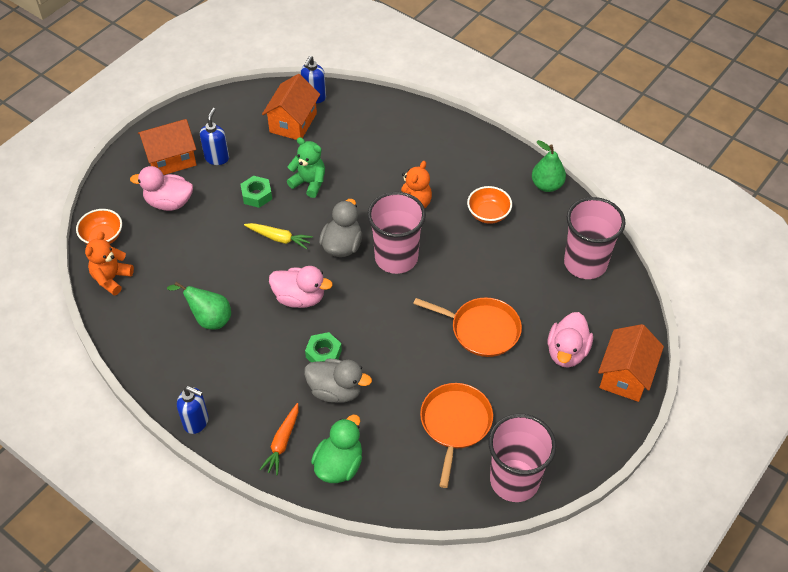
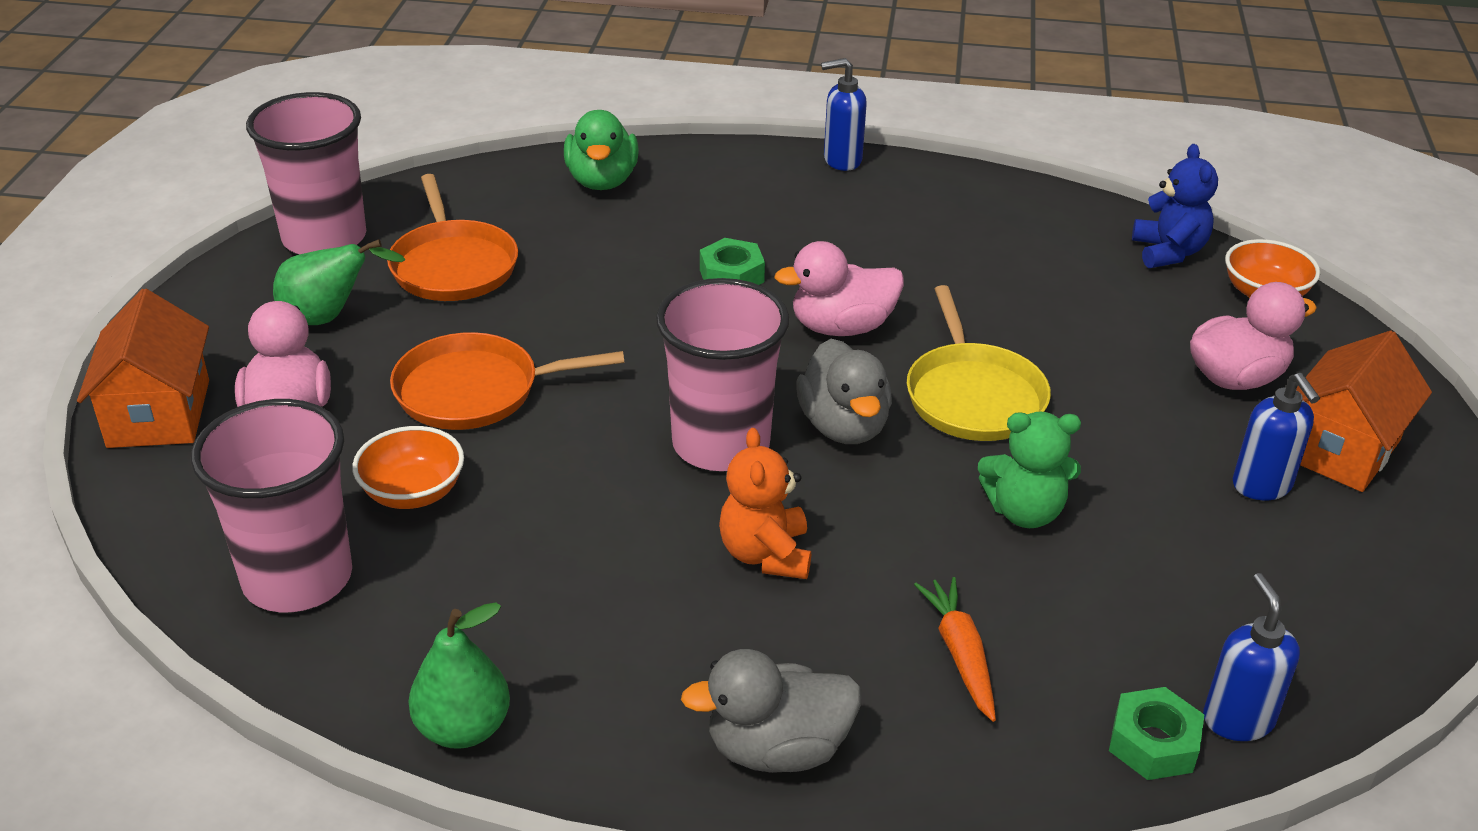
camera: 150 degrees right, 15 degrees down
(111, 278) = (1168, 252): orange teddy bear -> blue teddy bear
(209, 319) = (957, 257): green pear -> green pear (329, 317)
(257, 195) = (1099, 449): green nut -> green nut (1153, 743)
(279, 238) = (973, 396): yellow carrot -> yellow pan
(282, 442) = (702, 177): orange carrot -> orange carrot (960, 654)
(293, 123) = (1207, 629): orange house -> none
(336, 390) = (672, 244): grey duck -> grey duck (777, 749)
(488, 214) = (578, 599): orange bowl -> orange bowl (413, 492)

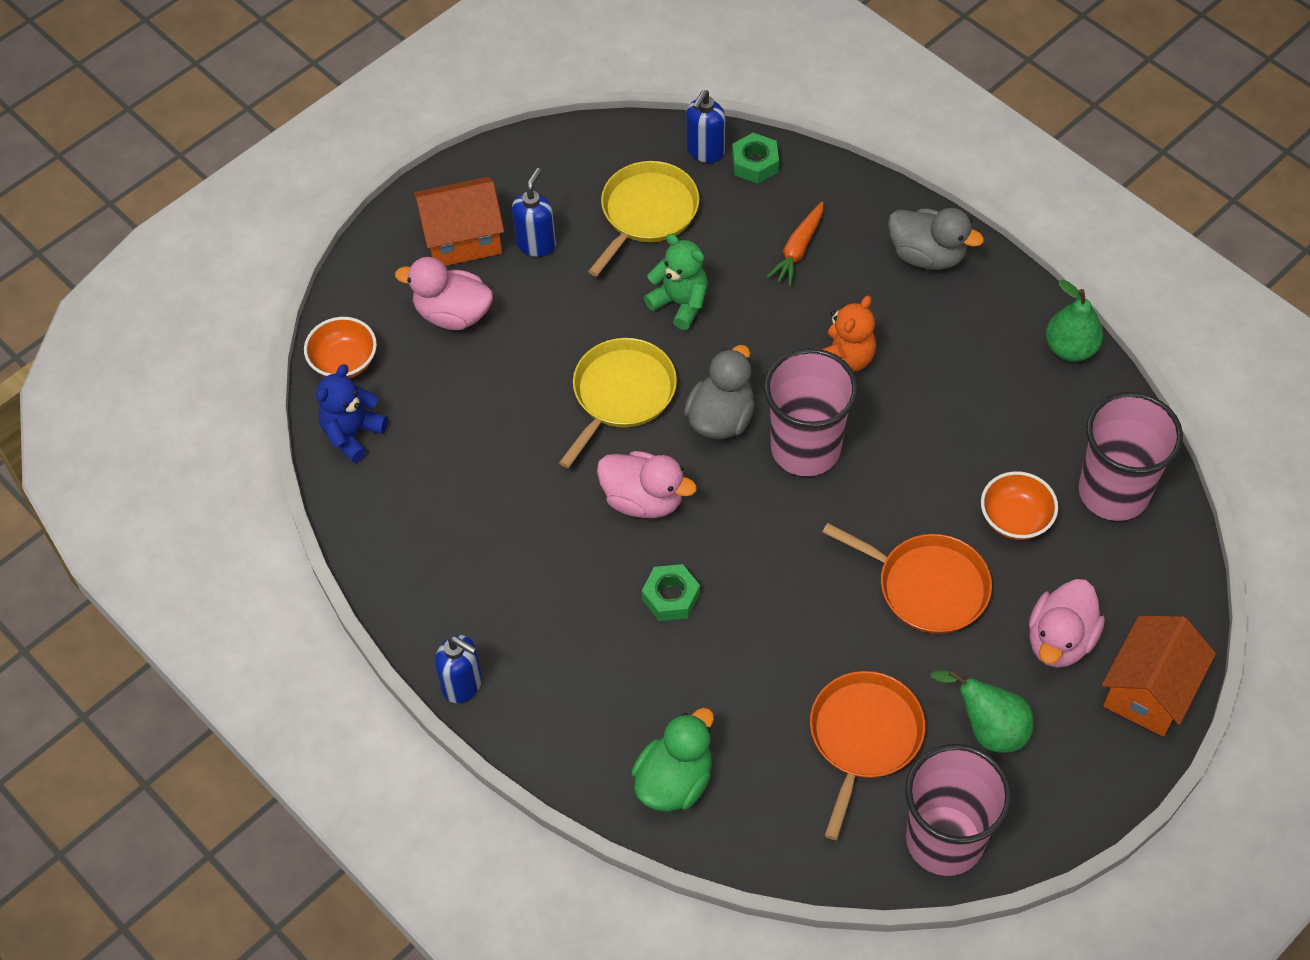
camera: 140 degrees left, 20 degrees up
(1196, 591) = (646, 213): none -> yellow pan

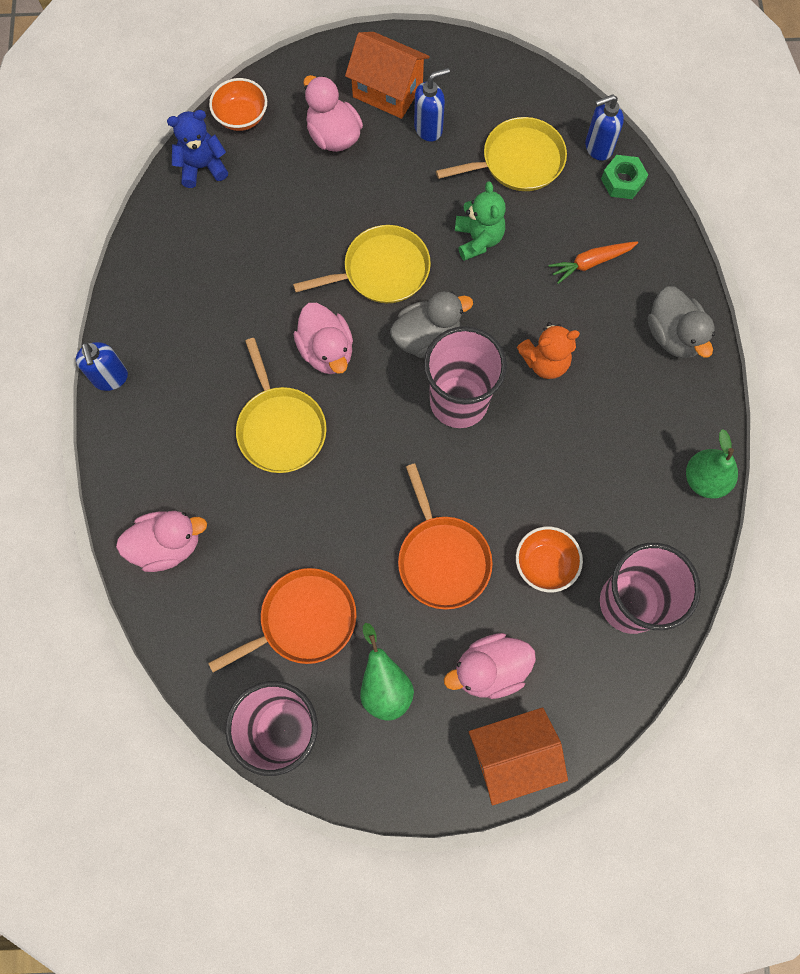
camera: 40 degrees right, 15 degrees up
(671, 597) = (280, 428): green nut -> yellow pan
(674, 781) = (167, 545): green duck -> pink duck

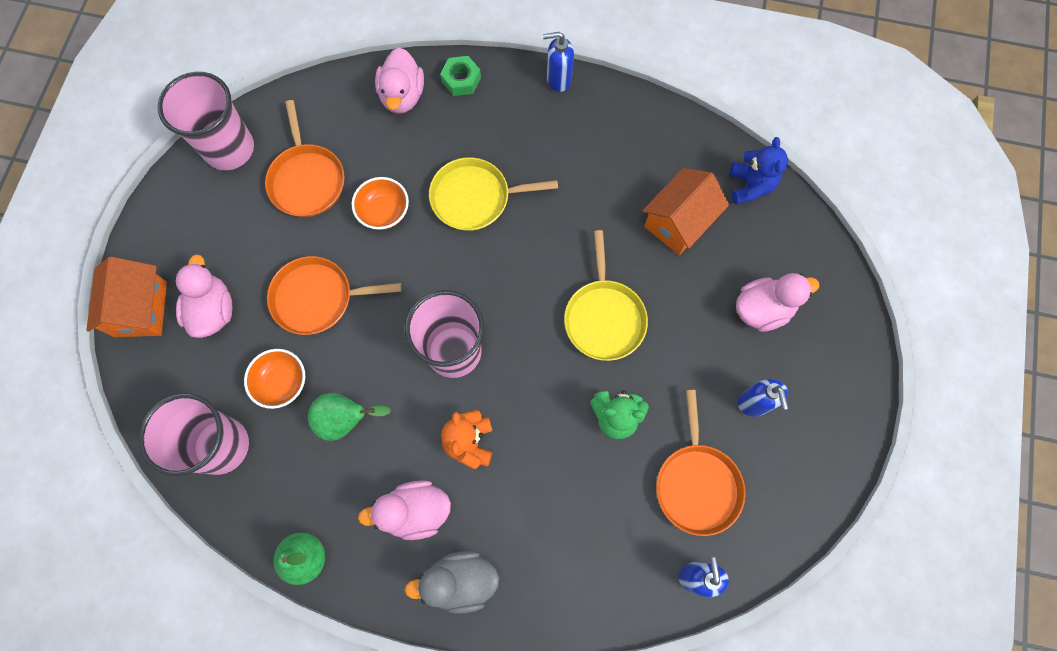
camera: 105 degrees right, 0 degrees up
(241, 117) = (800, 230): orange bowl -> orange bowl (384, 212)
(326, 351) = (536, 250): pink duck -> pink duck (415, 511)
(384, 685) = (233, 227): green pear -> green pear (345, 419)
(387, 91) = (807, 374): orange house -> orange house (678, 222)
(427, 337) = (525, 340): grey duck -> none
(518, 161) = (697, 483): yellow pan -> orange pan
(591, 263) = (562, 522): orange carrot -> none
(622, 181) = (649, 589): green nut -> green nut (461, 80)

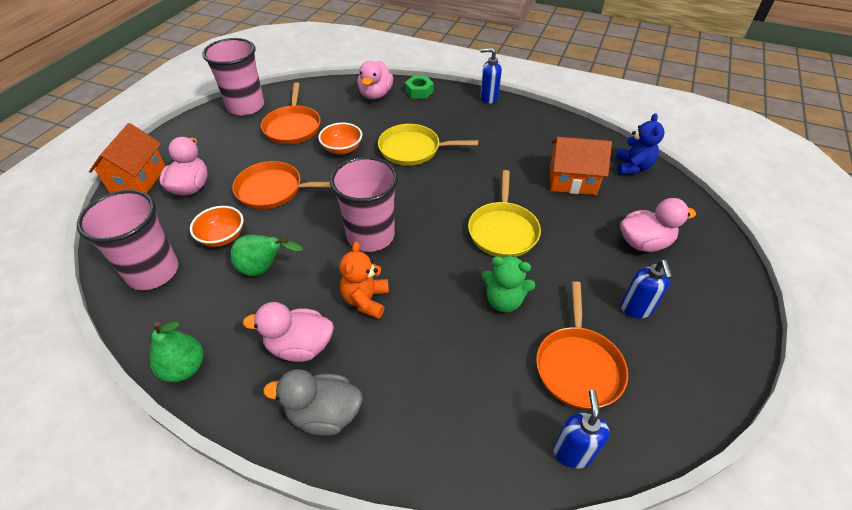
camera: 10 degrees right, 25 degrees down
(678, 222) = (572, 180): orange house -> orange house turned 45 degrees clockwise

